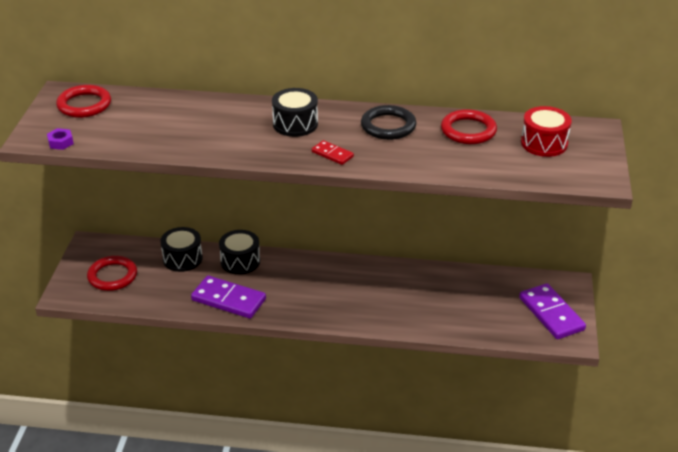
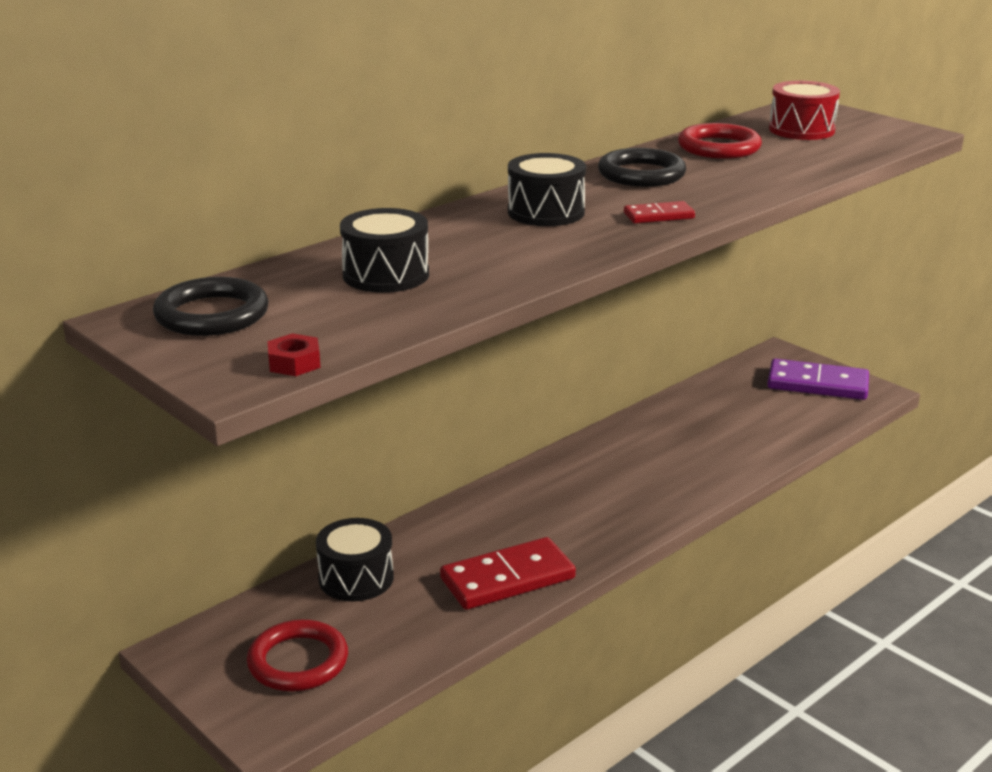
camera: 50 degrees left, 10 degrees down
(60, 142) = (294, 363): purple nut -> red nut
(84, 105) = (212, 314): red ring -> black ring
(229, 300) = (507, 578): purple domino -> red domino
(240, 261) = (436, 534): black drum -> black drum (386, 275)

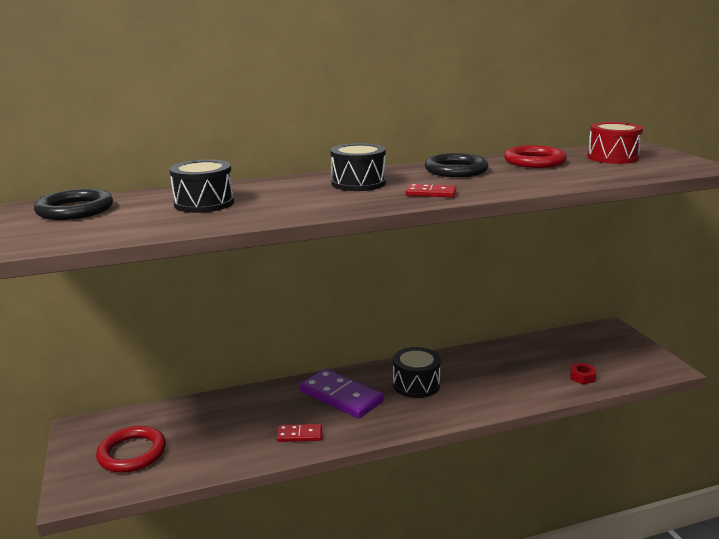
camera: 25 degrees right, 5 degrees down
(294, 363) = (68, 241): red nut -> red nut (582, 377)
(356, 578) = (212, 410): black drum -> black drum (416, 384)
(507, 578) = (299, 435): red domino -> red domino, size x0.51
(817, 384) = (625, 354): purple domino -> purple domino (341, 396)

